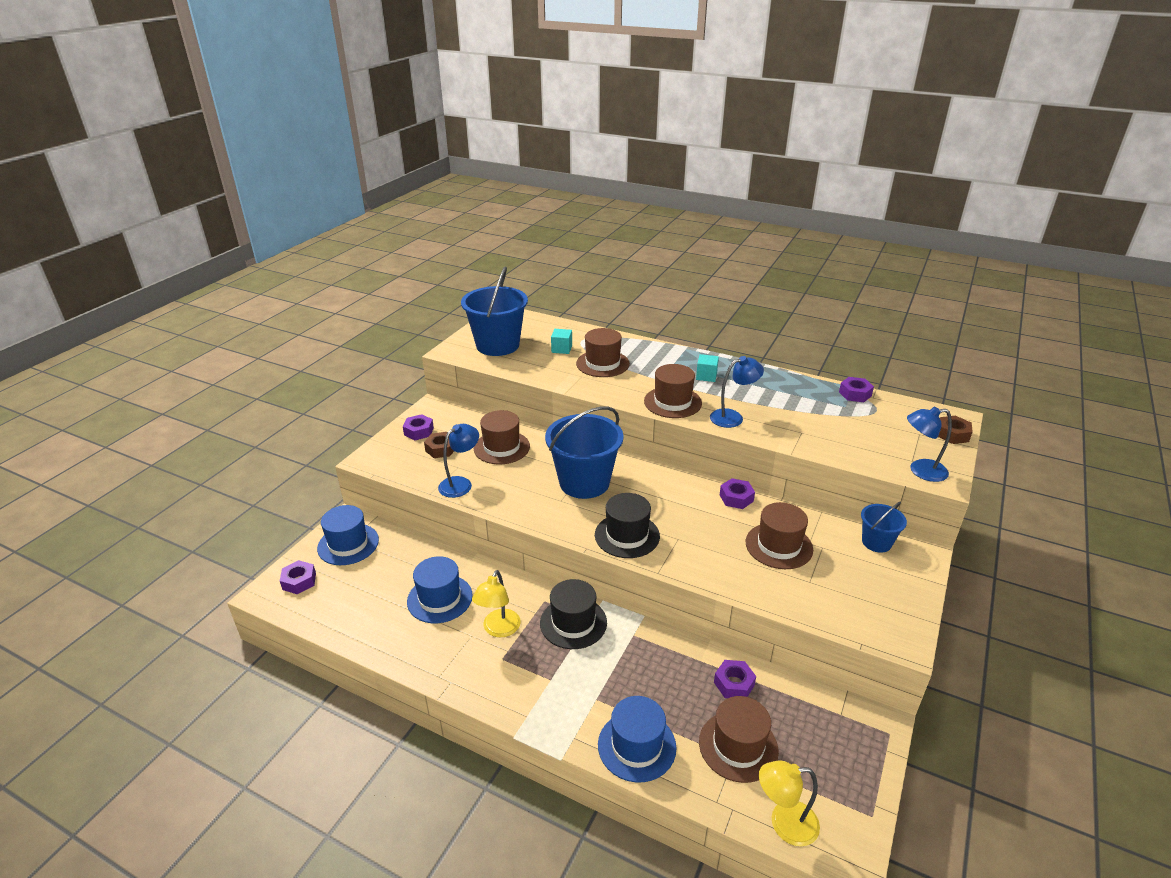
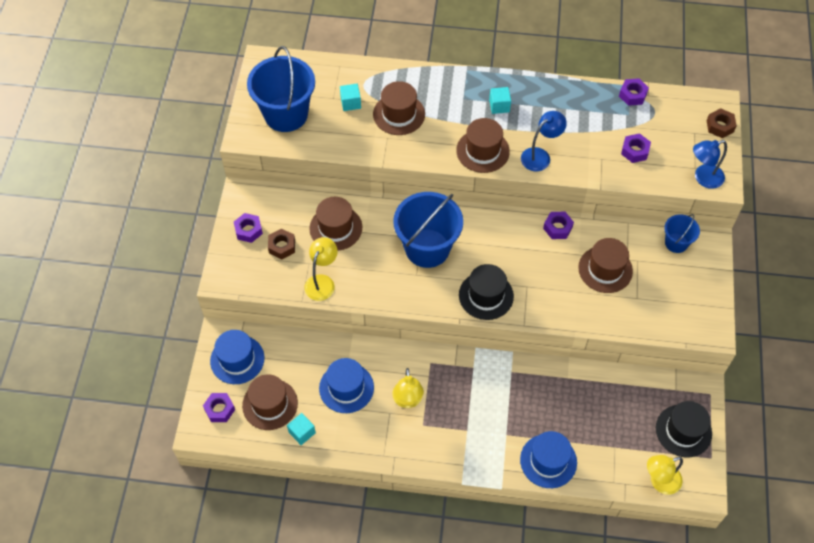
camera: 20 degrees left, 25 degrees up
(365, 626) = (302, 432): none -> turquoise cube
(460, 483) = (322, 282): blue lamp -> yellow lamp
(573, 622) = (462, 375): black hat -> black hat (683, 431)
(734, 684) = (597, 389): purple nut -> purple nut (635, 151)
(738, 746) = (615, 437): brown hat -> brown hat (270, 404)

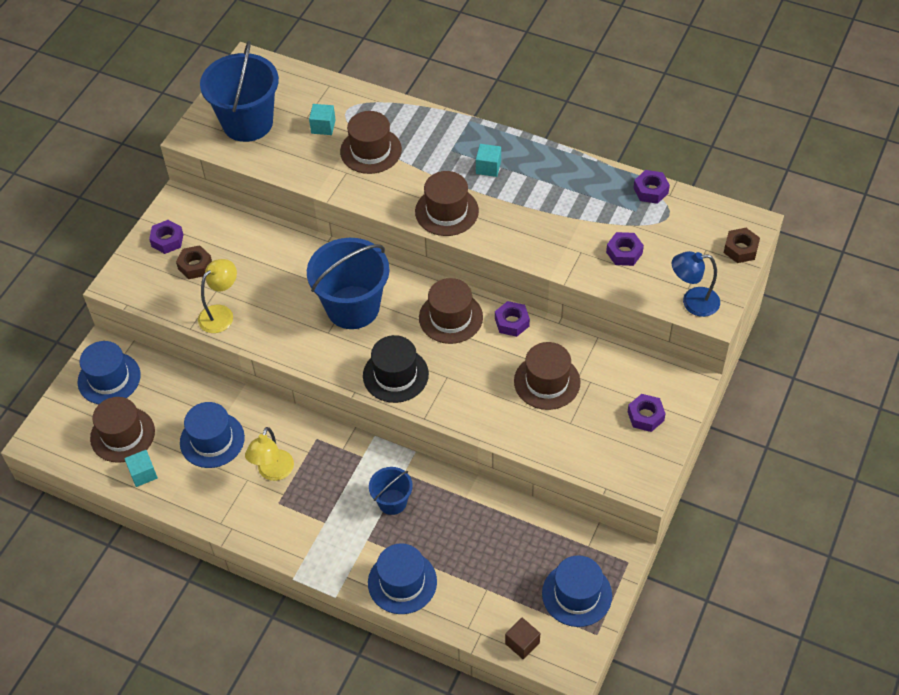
camera: 20 degrees right, 5 degrees down
(219, 409) = (67, 425): purple nut -> purple nut (645, 416)
(336, 228) = (262, 261): brown hat -> brown hat (450, 317)
(540, 156) = (510, 232): blue lamp -> none
(659, 482) = (522, 643): yellow lamp -> brown cube
(676, 243) = (645, 374): blue bucket -> blue bucket (392, 502)
(683, 431) = (577, 594): black hat -> blue hat

